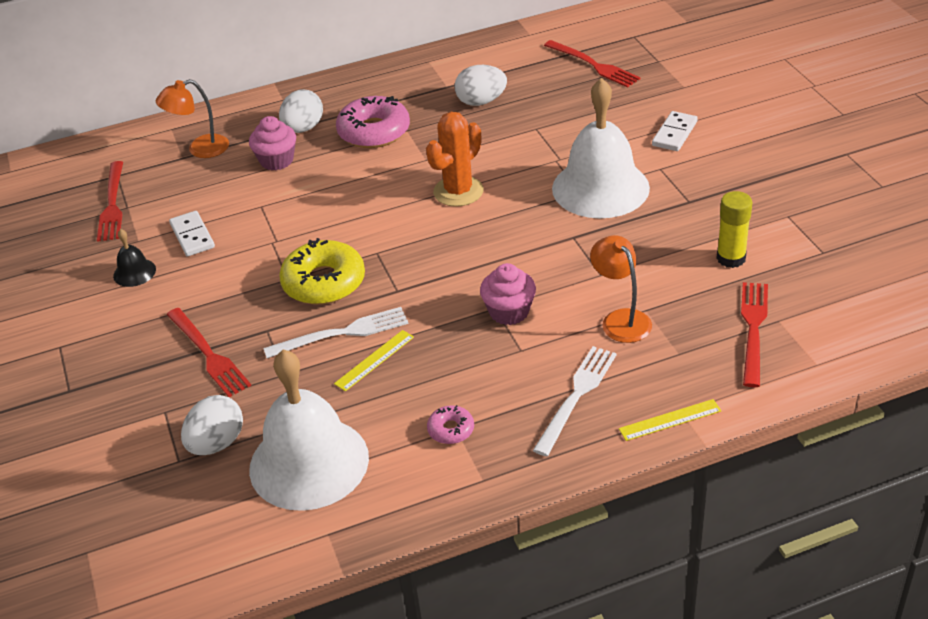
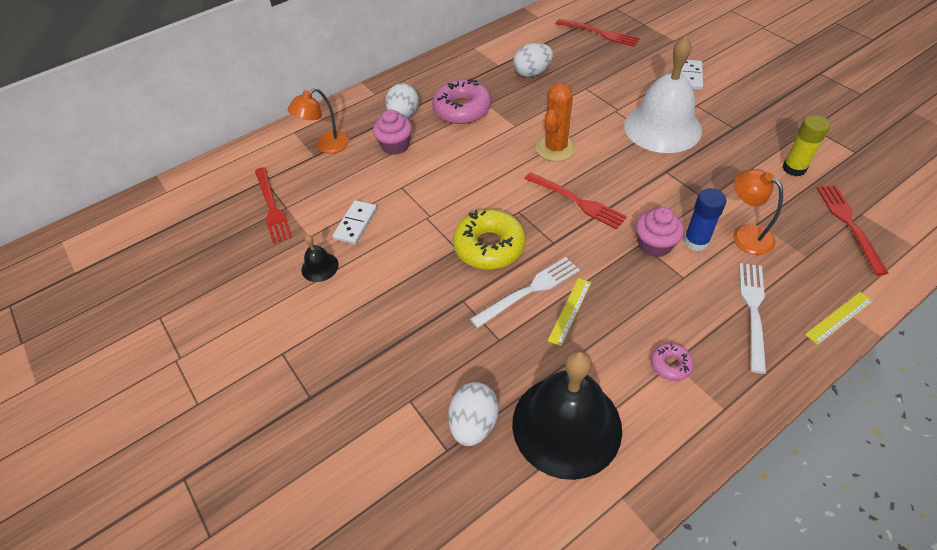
camera: 15 degrees left, 10 degrees up
(192, 236) = (356, 224): white domino -> white domino turned 60 degrees clockwise
(208, 354) = (423, 334): red fork -> red fork (577, 201)
(309, 462) = (566, 425): white bell -> black bell
(558, 316) = (696, 241): none -> blue glue stick

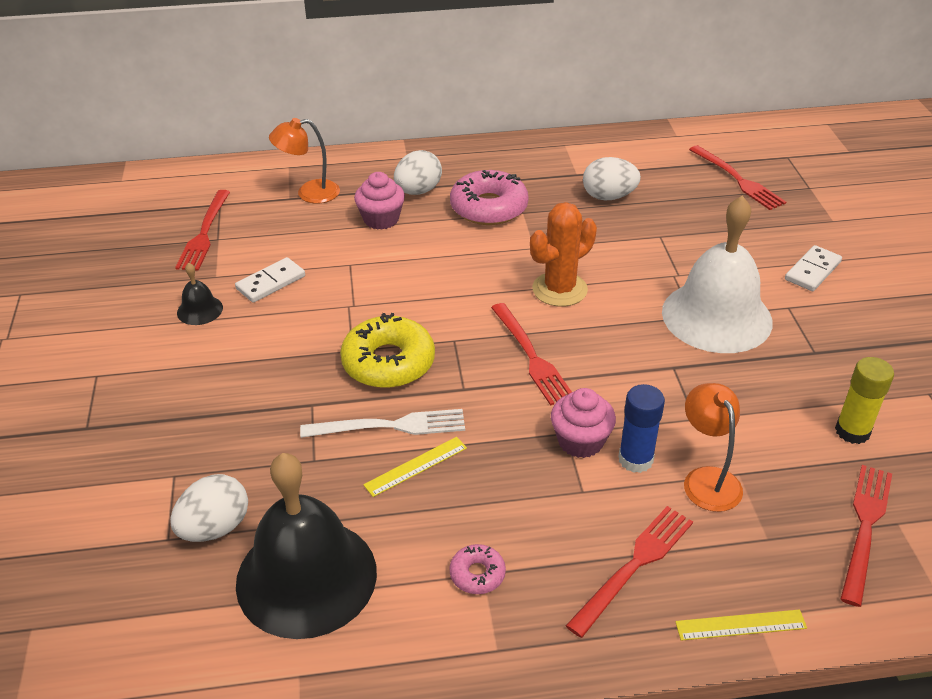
camera: 25 degrees right, 10 degrees down
(753, 311) = (634, 566): white fork -> red fork

